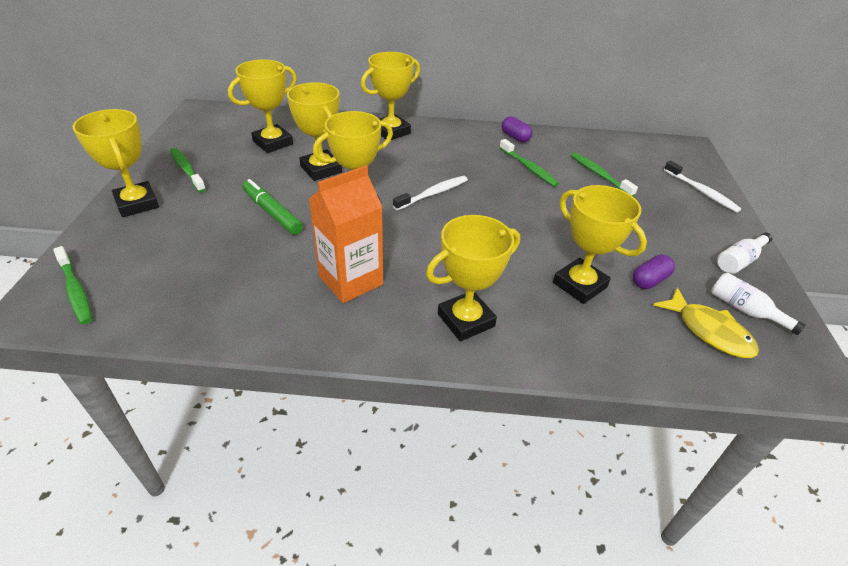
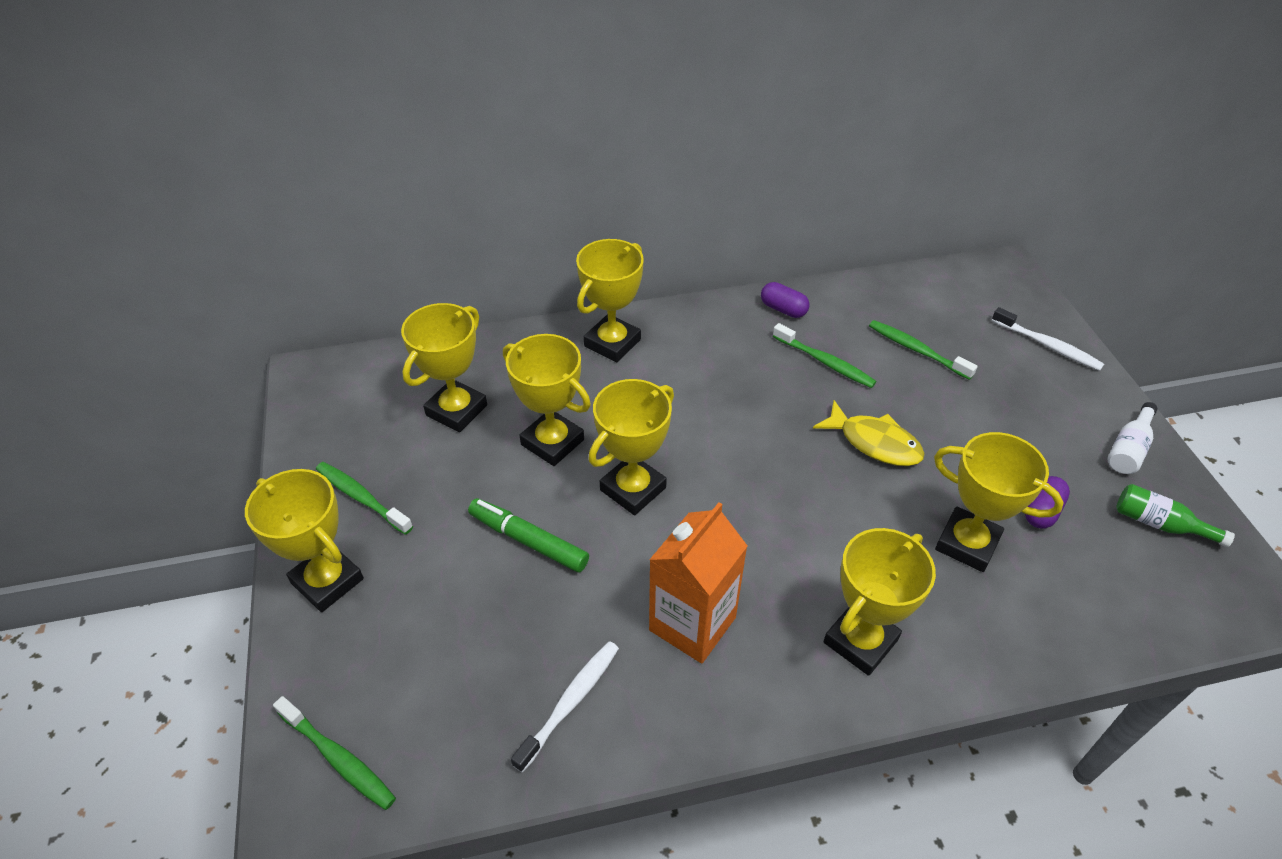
camera: 15 degrees left, 5 degrees up
(433, 194) = (724, 444): white toothbrush -> white toothbrush (570, 703)
(709, 331) = (1133, 568): yellow fish -> yellow fish (874, 442)
(745, 310) = (1159, 524): white bottle -> green bottle

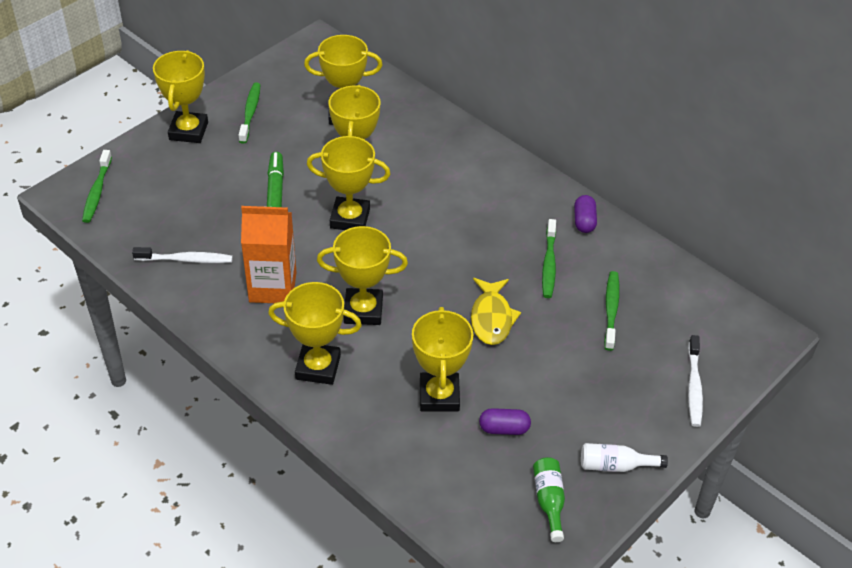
camera: 55 degrees right, 0 degrees up
(612, 343) = (466, 152): yellow trophy -> yellow trophy (363, 310)

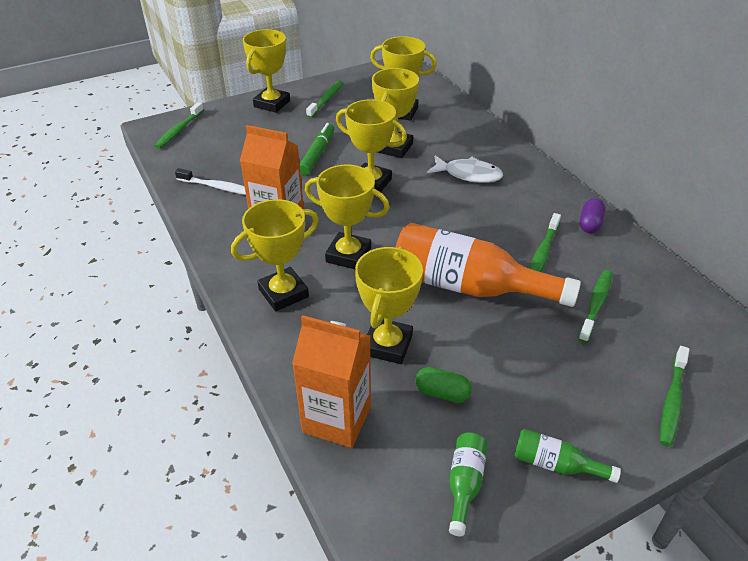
camera: 20 degrees right, 5 degrees down
(318, 367) = (283, 293): yellow trophy -> yellow trophy turned 60 degrees counterclockwise
(423, 476) = (337, 419): none -> orange carton
(448, 186) = (468, 174): none -> white fish
(491, 318) = (468, 286): yellow fish -> orange bottle
(504, 429) = (442, 393): purple capsule -> green capsule
(615, 465) = (556, 464): white bottle -> green bottle
(694, 386) = (672, 400): white toothbrush -> green toothbrush

